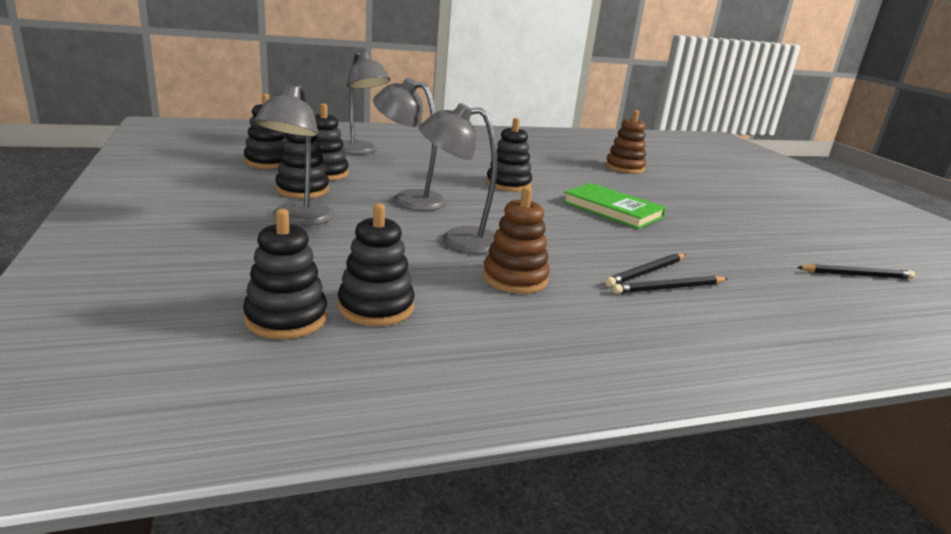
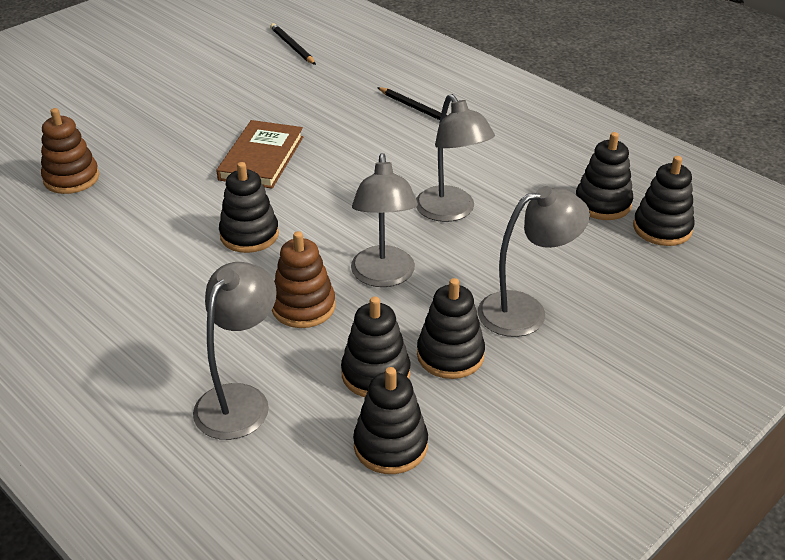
camera: 115 degrees left, 15 degrees up
(514, 278) = (486, 167): brown stacking toy -> brown stacking toy (303, 307)
(612, 210) = (261, 158): green book -> brown book
(646, 272) = (400, 121): black pencil -> none

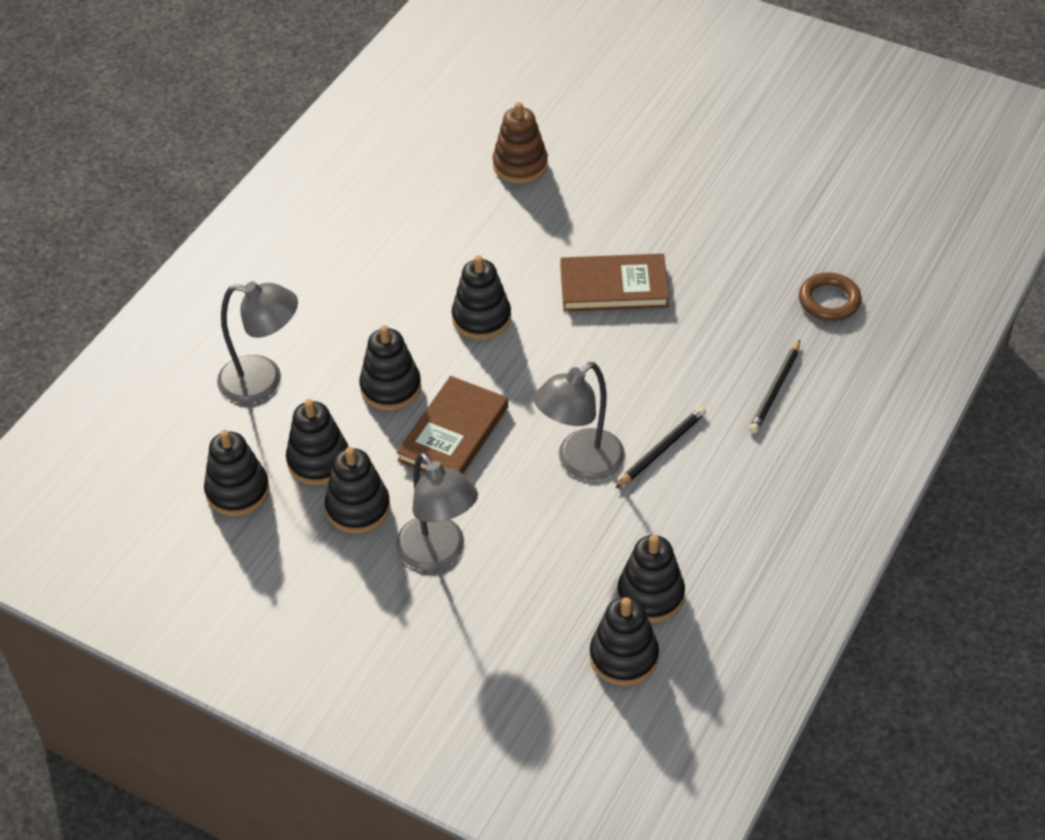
camera: 75 degrees right, 10 degrees up
(292, 46) = (862, 241): black pencil -> black pencil (661, 449)
(303, 307) = (390, 387): brown stacking toy -> black stacking toy
(342, 71) = (829, 301): none -> brown ring
(383, 276) = (453, 433): grey lamp -> brown book

